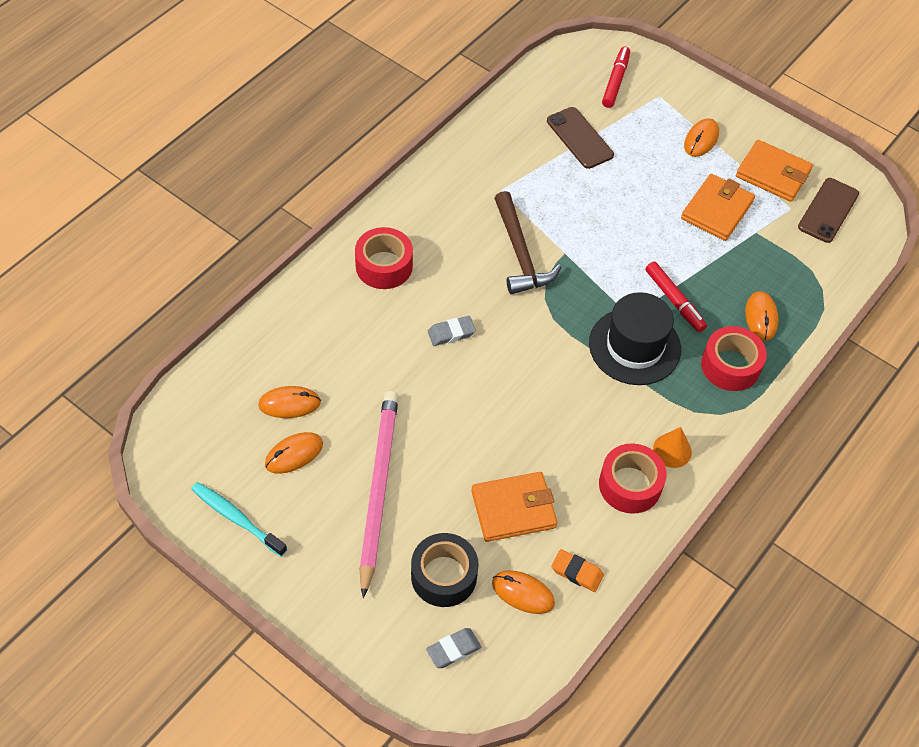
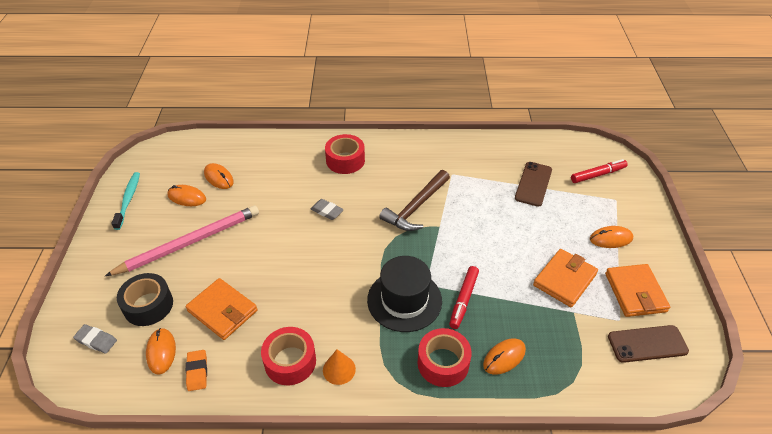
camera: 55 degrees right, 10 degrees down
(717, 210) = (564, 280): orange wallet -> orange wallet turned 45 degrees counterclockwise

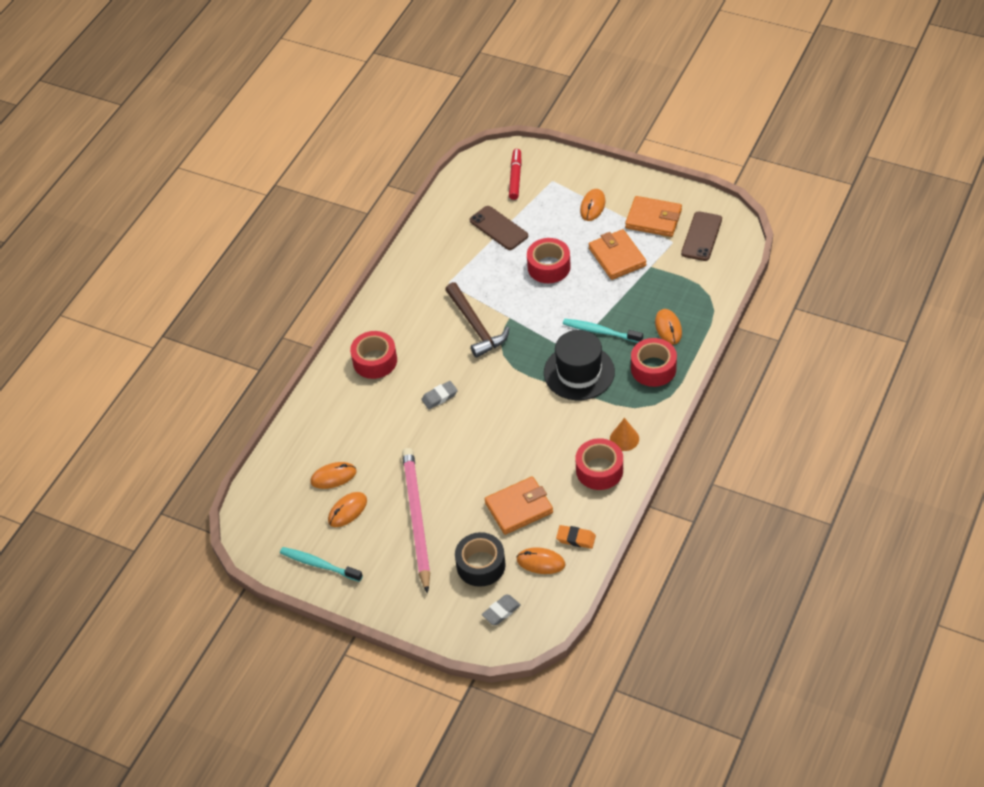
camera: 60 degrees left, 5 degrees up
(464, 299) = (600, 332): red marker -> turquoise toothbrush
(515, 232) = (549, 267): none -> red tape

